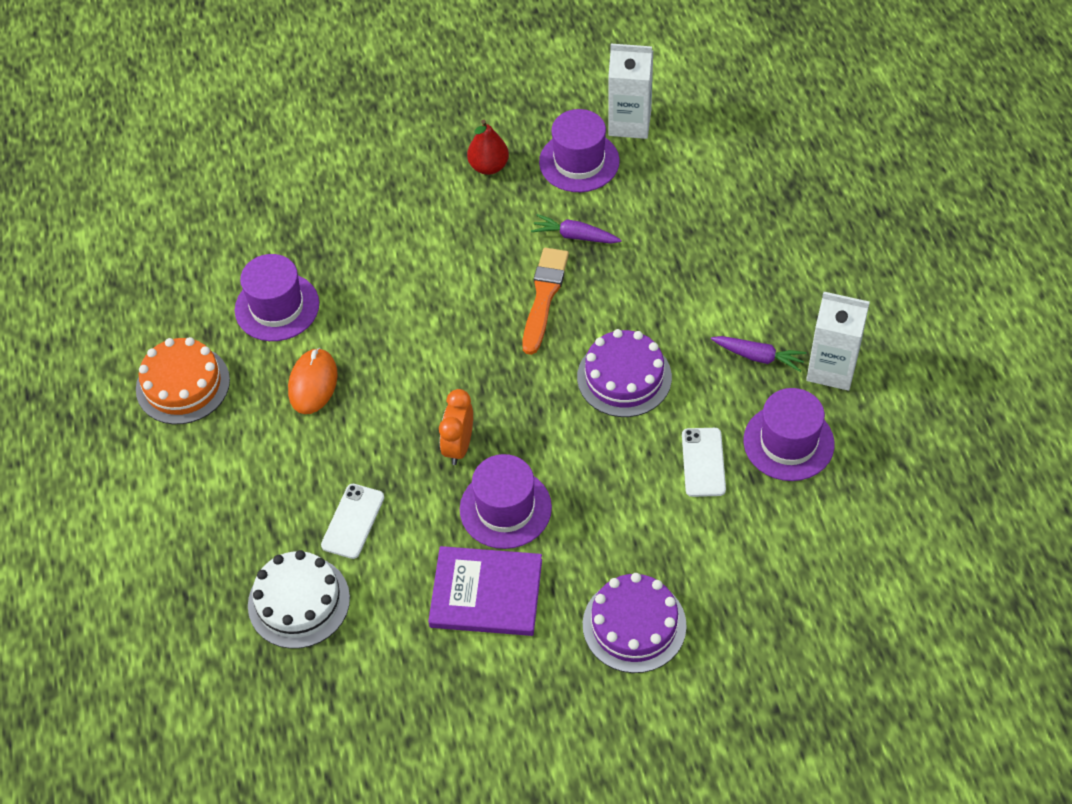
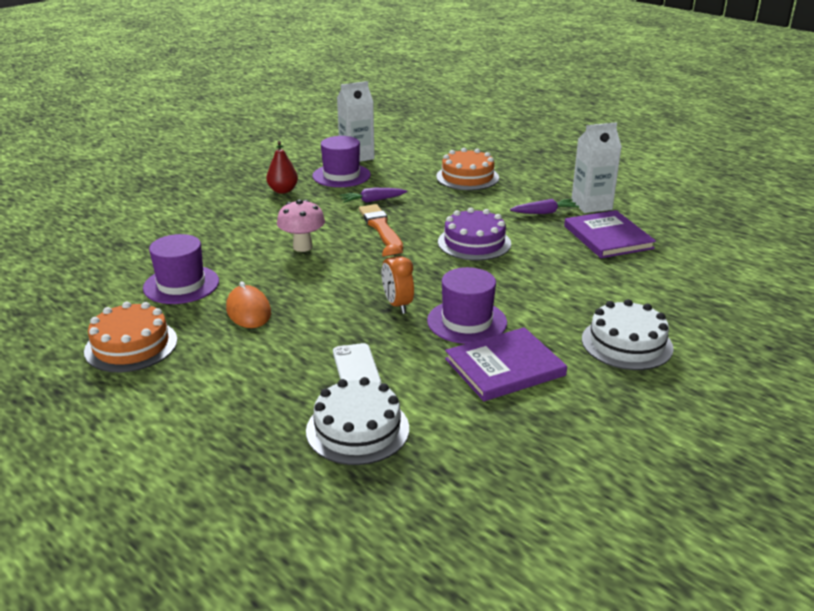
camera: 35 degrees left, 25 degrees down
(435, 295) = (302, 247): none -> pink mushroom
(634, 625) = (626, 343): purple cake -> white cake
(703, 462) = (570, 260): white phone -> none
(730, 235) = (467, 177): none -> orange cake
(788, 442) = (607, 237): purple hat -> purple book

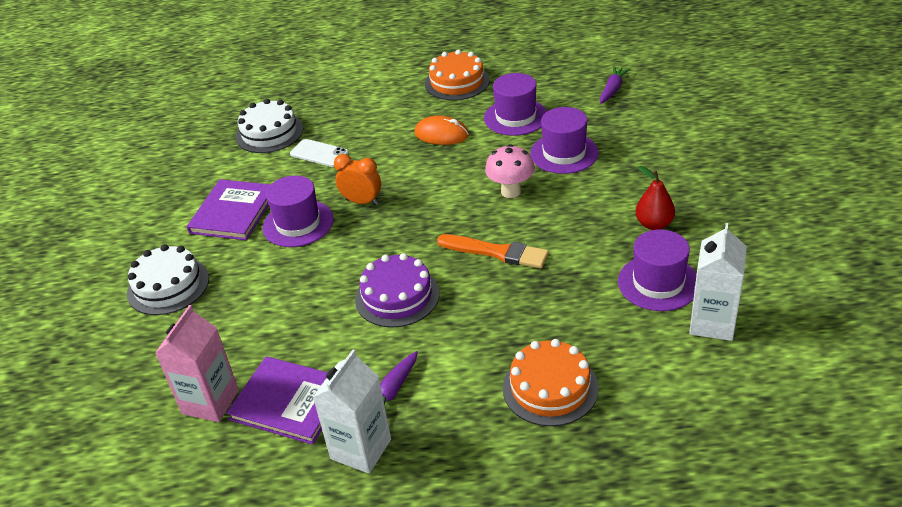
camera: 135 degrees right, 10 degrees up
(223, 244) = (564, 153): none -> purple hat
(372, 201) = (563, 275): purple carrot -> purple carrot (612, 89)
(658, 261) = (210, 402): none -> pink carton

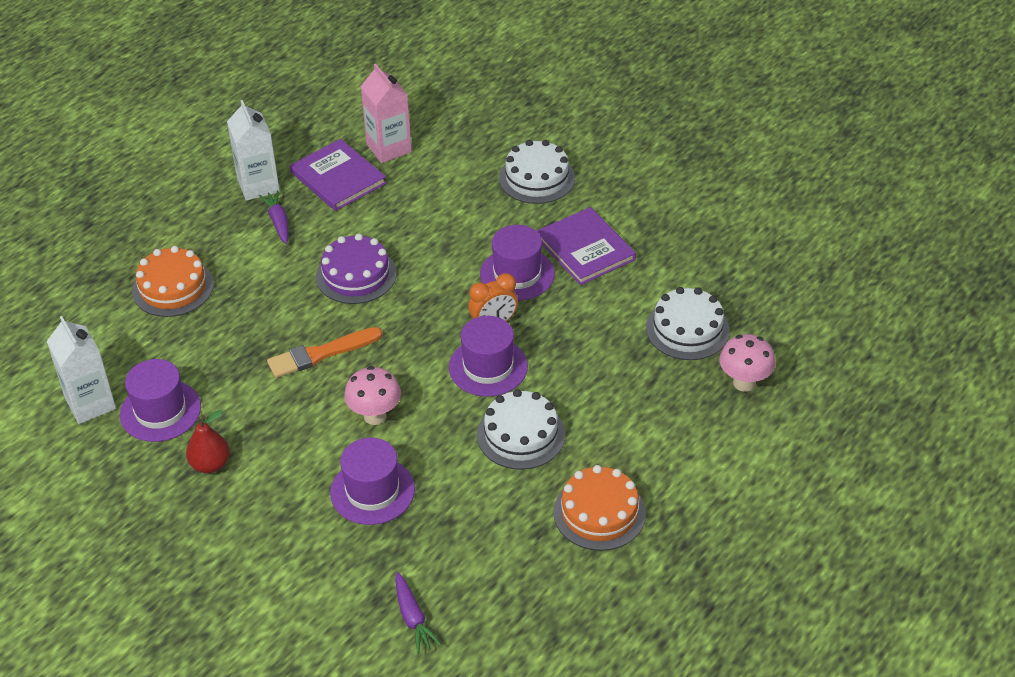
camera: 130 degrees right, 5 degrees up
(290, 402) = (338, 178): purple book -> purple book turned 75 degrees clockwise
(293, 94) = (744, 383): none -> pink mushroom
(319, 153) = (605, 340): white phone -> none
(441, 134) = (521, 434): orange mouse -> white cake
(515, 117) = (474, 505): purple hat -> purple hat (488, 367)

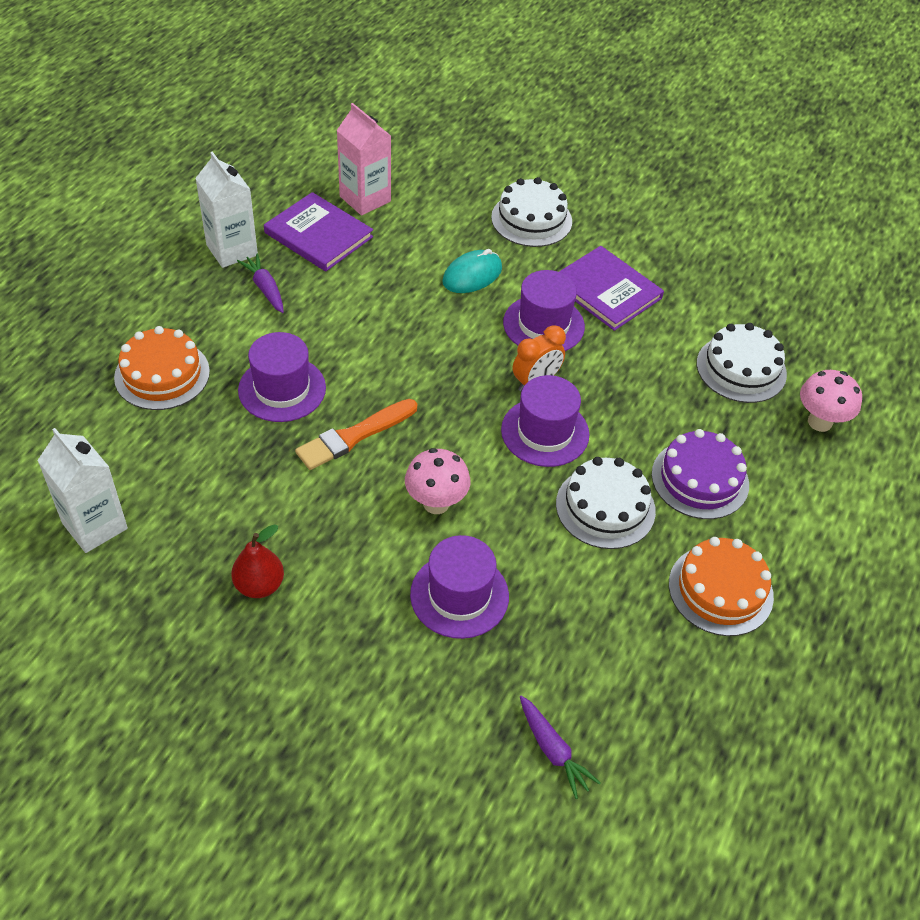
camera: 15 degrees left, 5 degrees up
(160, 411) = (182, 525): purple hat -> purple hat (282, 389)
(356, 275) = (368, 341): purple cake -> purple cake (700, 479)
(466, 225) = (472, 275): none -> turquoise mouse

